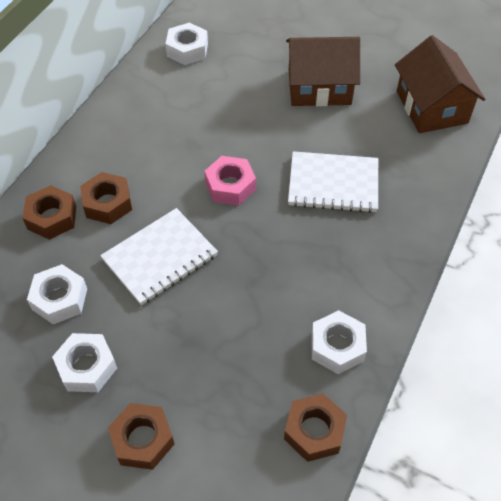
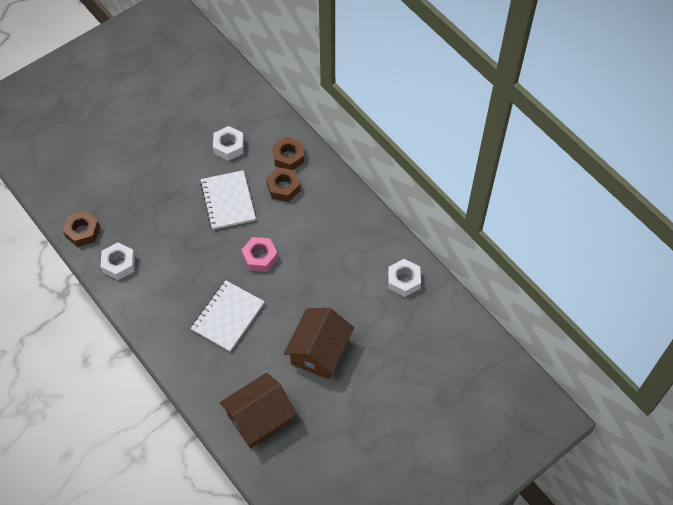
camera: 115 degrees right, 5 degrees up
(87, 367) = (180, 147): white nut -> none
(143, 440) = (126, 159): brown nut -> none
(431, 107) = (259, 418): brown house -> brown house turned 45 degrees counterclockwise

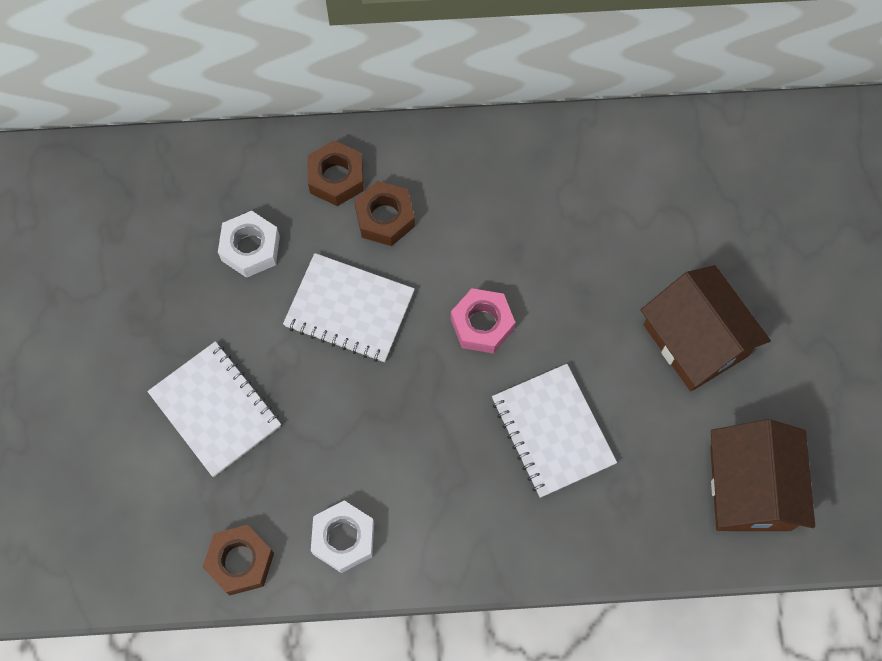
camera: 55 degrees left, 10 degrees up
(144, 180) = (215, 410): none -> white notebook
(404, 280) = (657, 159): white nut -> none

